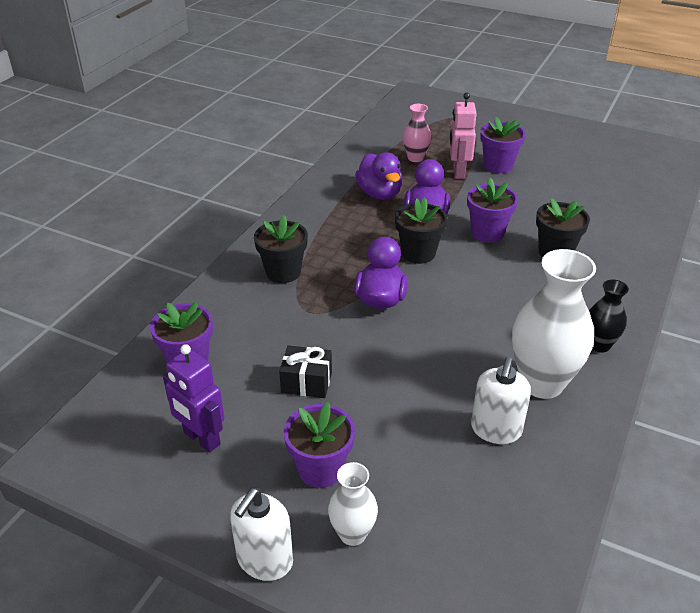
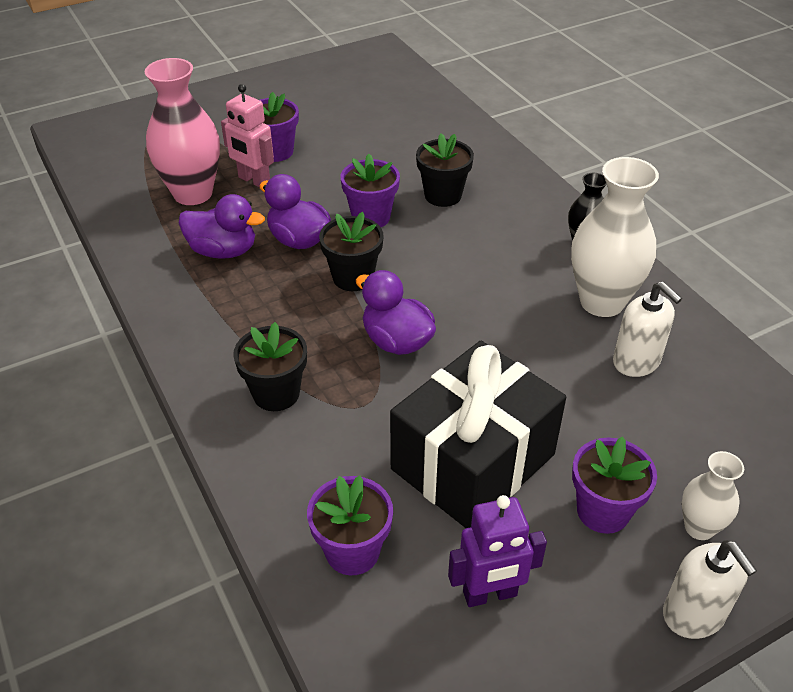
camera: 55 degrees left, 5 degrees up
(306, 382) = (473, 461): black gift -> black gift, size x2.36
(415, 158) = (193, 193): pink vase -> pink vase, size x1.89

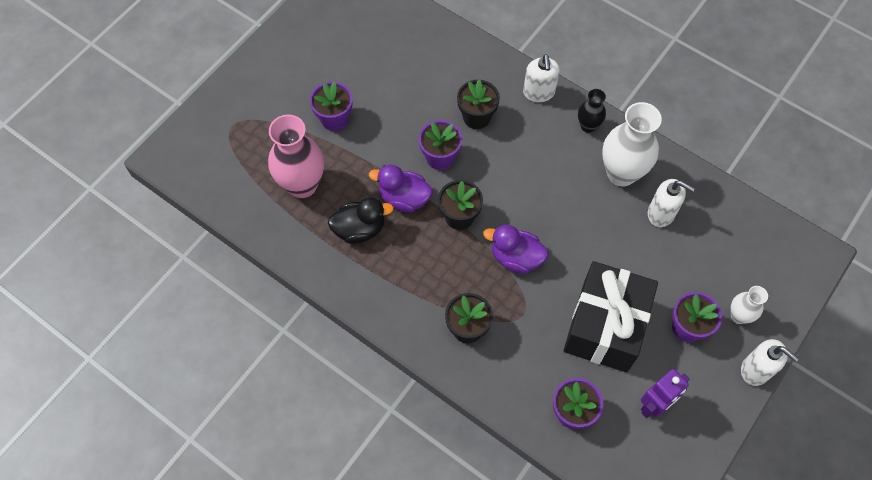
camera: 25 degrees left, 20 degrees up
(223, 251) = (360, 229): purple duck -> black duck
(254, 180) = (337, 155): pink robot -> none
(537, 195) = (539, 92): none -> white soap dispenser

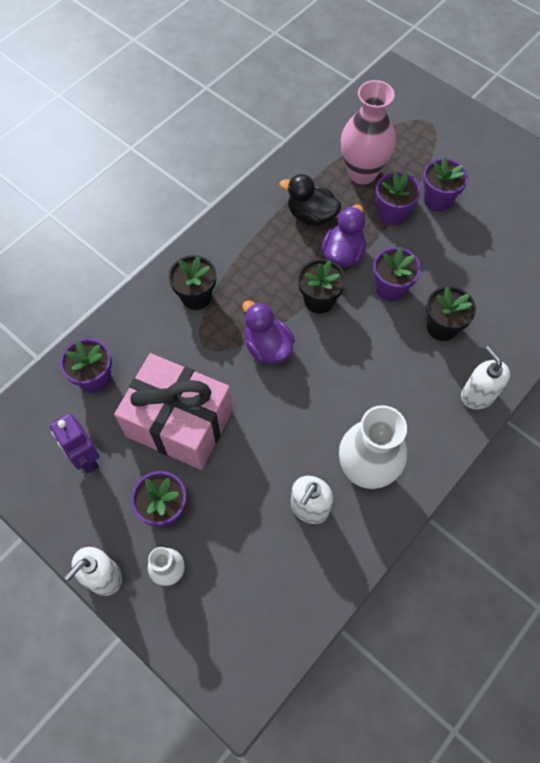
camera: 95 degrees right, 0 degrees up
(353, 157) = (392, 214): none -> purple flower pot
(360, 229) = (311, 216): black duck -> black duck turned 120 degrees clockwise
(516, 258) = (267, 347): purple duck -> purple duck turned 60 degrees counterclockwise
(539, 92) = (477, 395): white soap dispenser -> white soap dispenser turned 60 degrees clockwise
(588, 126) = (431, 443): black vase -> none
(605, 326) = (179, 423): black gift -> pink gift

